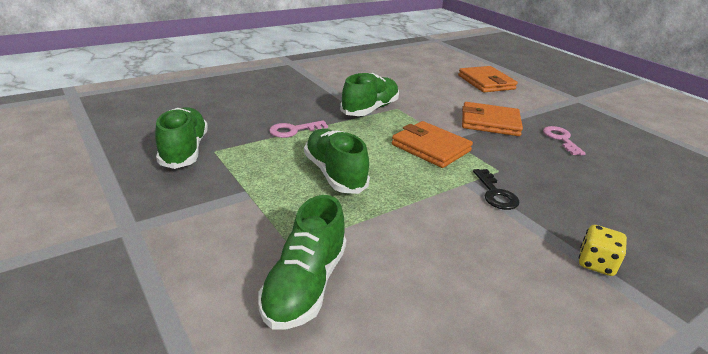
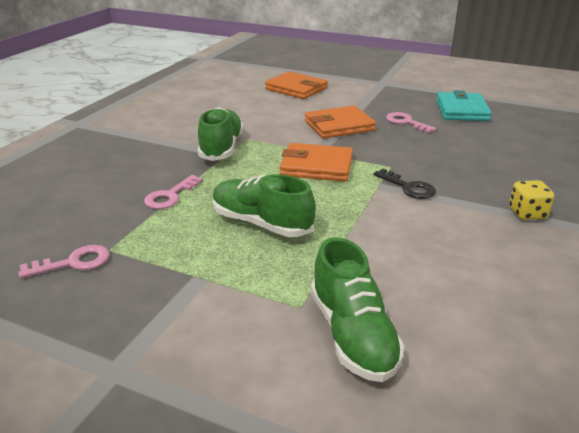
camera: 30 degrees left, 0 degrees up
(184, 150) = (73, 263): green shoe -> pink key
(637, 146) = (461, 110): none -> turquoise wallet

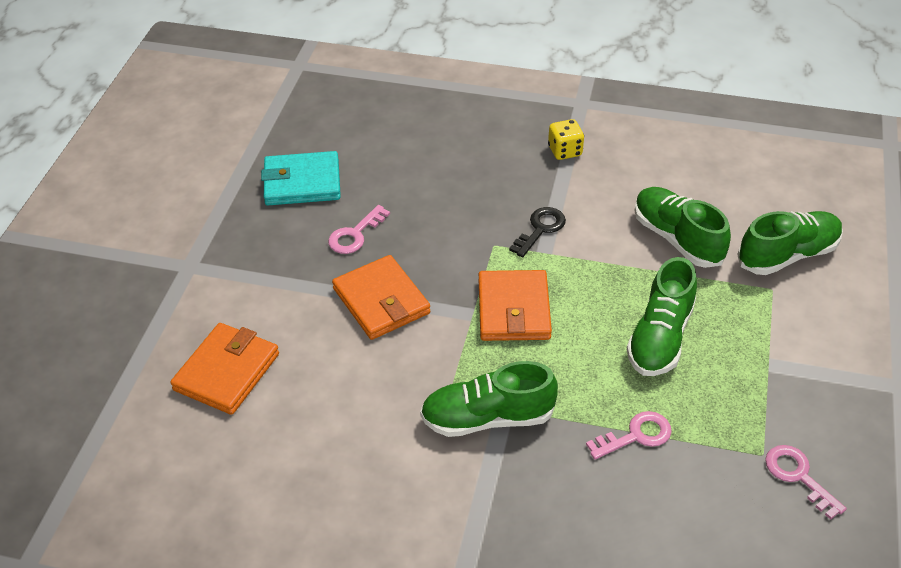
camera: 100 degrees left, 15 degrees up
(170, 196) = (636, 436): pink key -> pink key turned 45 degrees counterclockwise
(390, 257) = (677, 239): none -> green shoe

